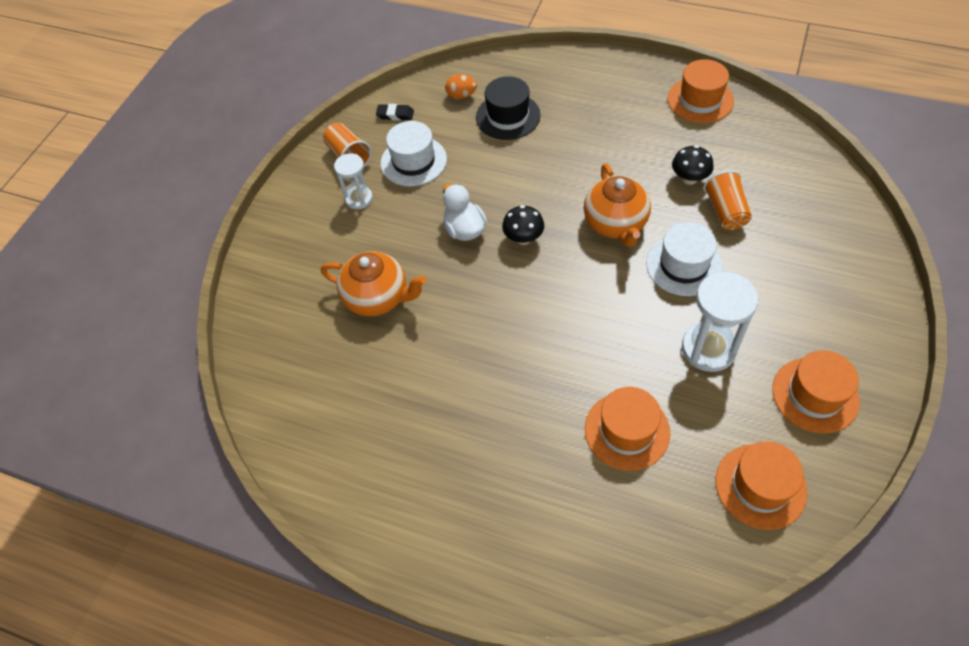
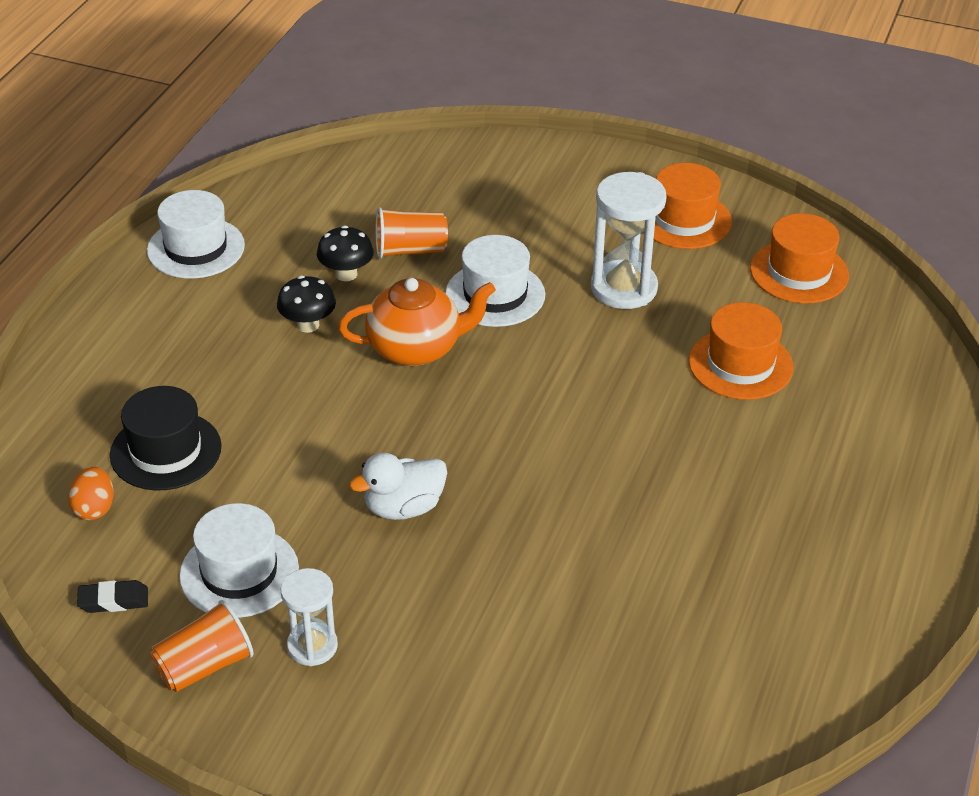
camera: 95 degrees left, 15 degrees down
(378, 297) = (528, 612): orange teapot -> none
(395, 114) = (113, 600): black eraser -> black eraser turned 75 degrees clockwise
(523, 238) = (430, 442): black mushroom -> black mushroom (308, 325)
(700, 100) = (196, 248): orange hat -> white hat

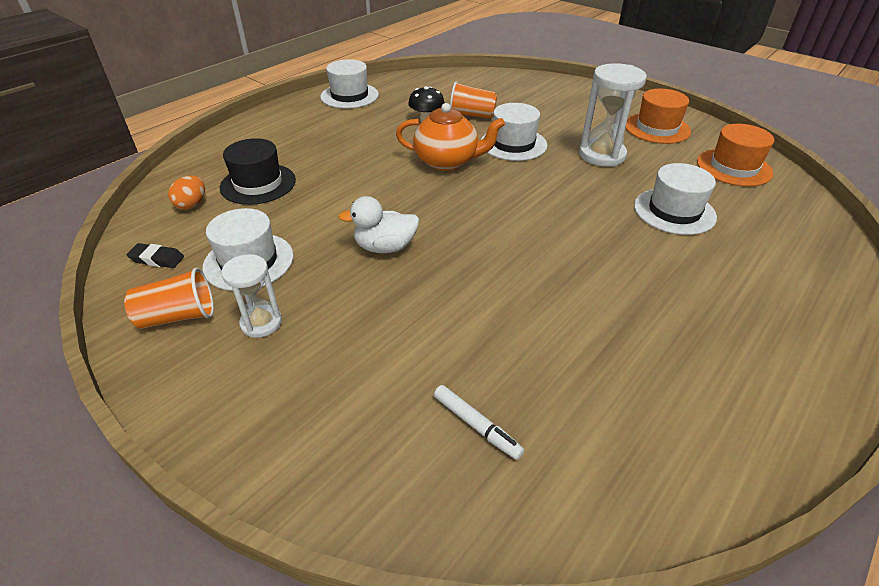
camera: 20 degrees right, 0 degrees up
(308, 325) = (388, 139): black mushroom -> none
(610, 690) = (476, 425): none -> white marker
(740, 364) = (674, 211): orange hat -> white hat

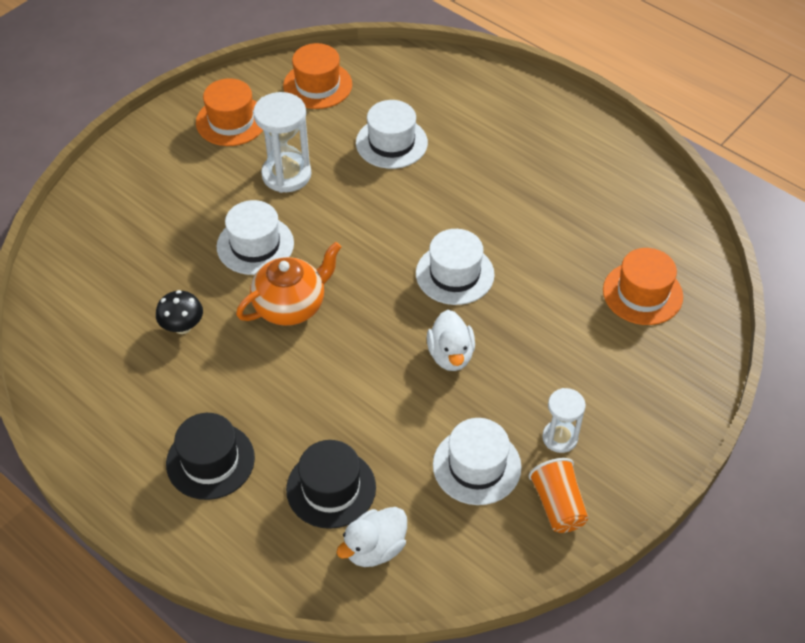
camera: 90 degrees left, 10 degrees up
(157, 259) = (476, 551): black eraser -> none
(192, 205) = (375, 548): orange egg -> white duck
(302, 135) = (210, 461): none -> black hat
(349, 96) = (90, 419): white hat -> white hat (455, 274)
(447, 161) = (291, 306): orange teapot -> orange teapot turned 45 degrees clockwise
(472, 115) = (176, 280): orange cup -> none
(476, 425) = (642, 293): white marker -> orange hat

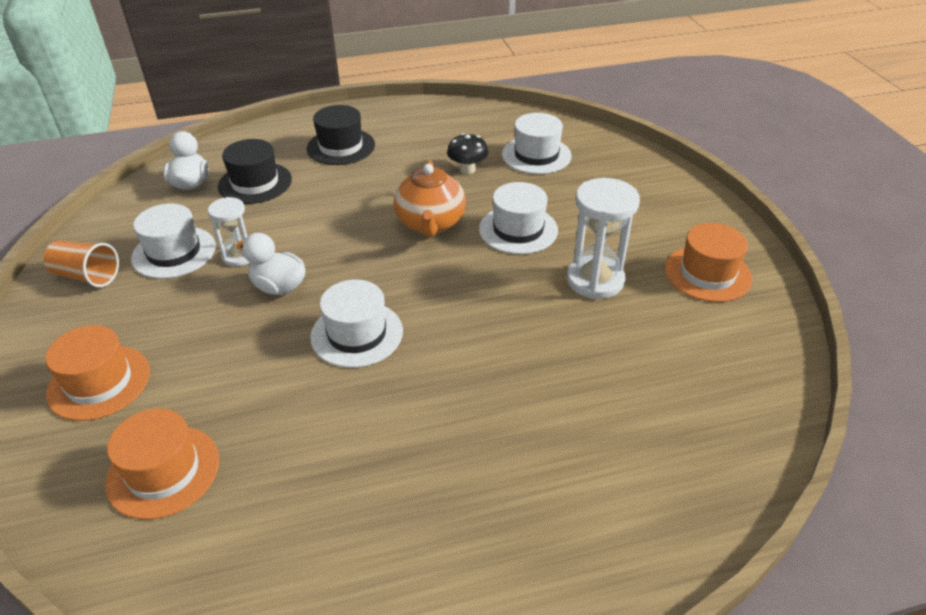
camera: 125 degrees right, 10 degrees down
(317, 85) = (734, 361): orange hat -> orange hat (99, 382)
(391, 143) = (585, 378): white hat -> white hat (536, 155)
(560, 438) = (127, 308): white hourglass -> white hourglass (239, 256)

